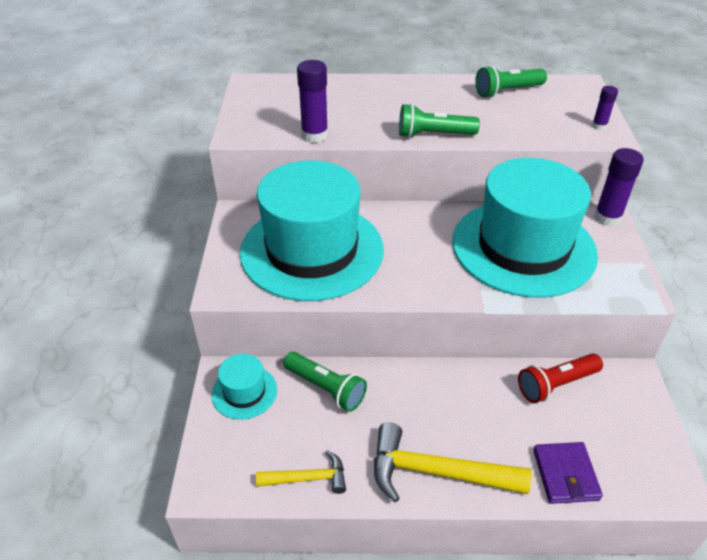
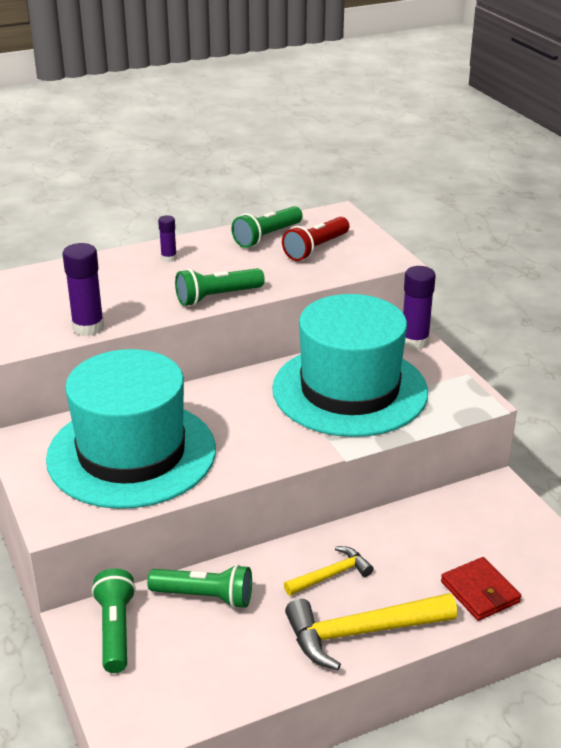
camera: 25 degrees left, 10 degrees down
(244, 392) = (116, 630): turquoise hat -> green flashlight
(308, 478) = (236, 685): yellow hammer -> yellow hammer (331, 575)
(556, 384) = (432, 517): red flashlight -> red flashlight (315, 249)
(565, 475) = (480, 592): purple wallet -> red wallet
(599, 126) = (376, 251): purple glue stick -> purple glue stick (169, 258)

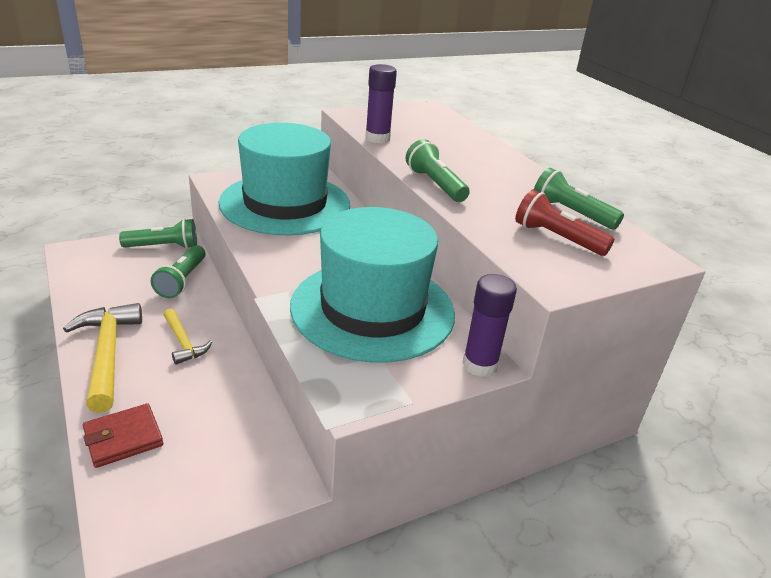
camera: 85 degrees right, 0 degrees up
(169, 258) = (503, 168): purple glue stick -> none

